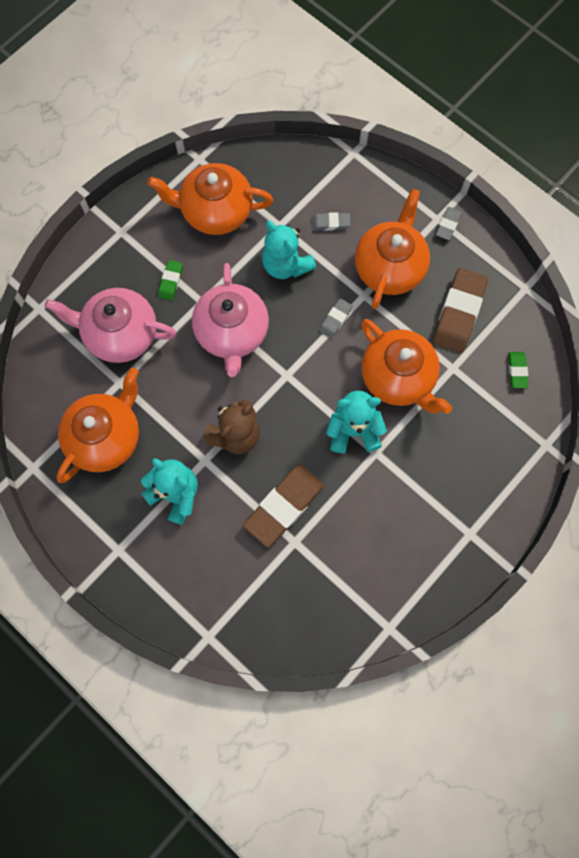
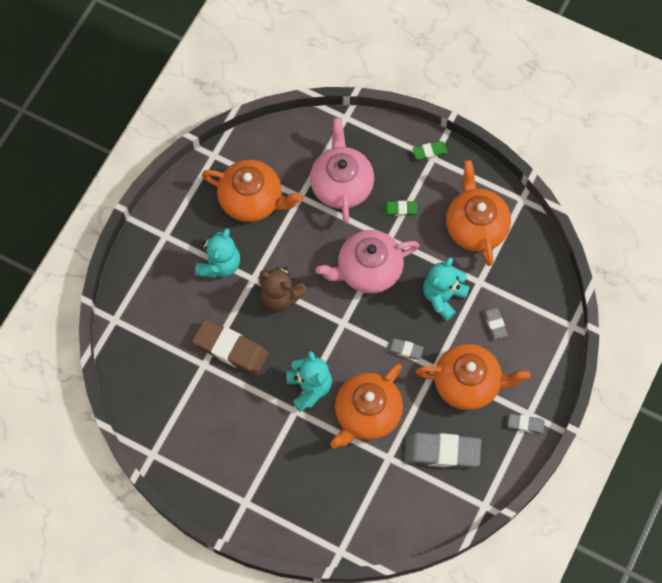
camera: 75 degrees right, 5 degrees down
(459, 313) = (442, 452): brown eraser -> grey eraser
(517, 371) = (402, 513): green eraser -> green eraser (430, 152)

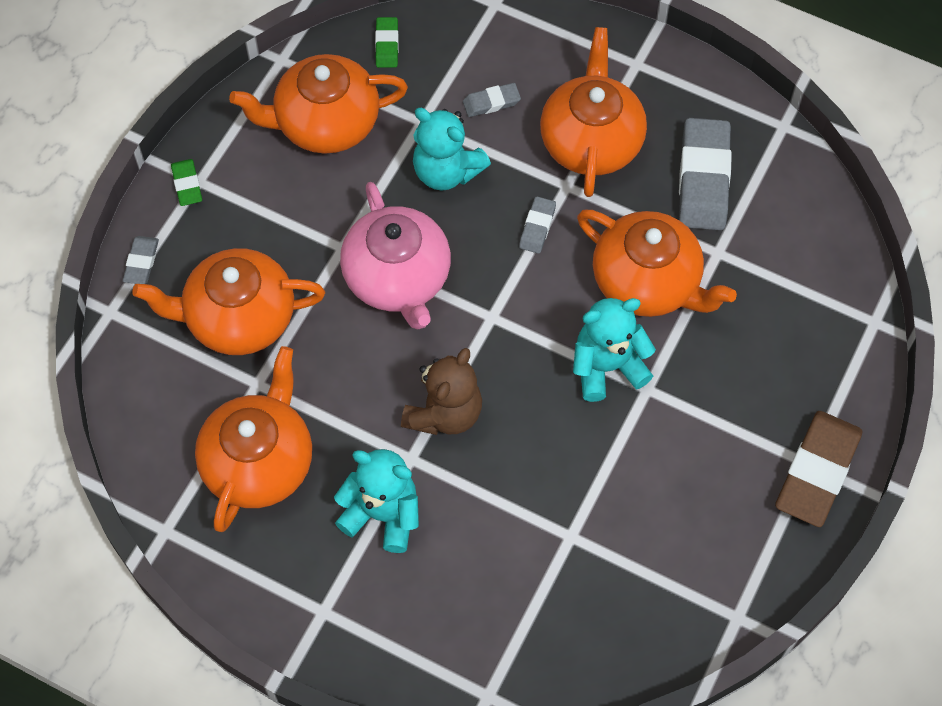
camera: 90 degrees left, 5 degrees down
(231, 349) = (541, 491): brown eraser -> brown eraser (817, 472)
(341, 184) = (238, 318): pink teapot -> orange teapot
(399, 209) = (290, 230): green eraser -> green eraser (387, 45)
(525, 424) = (653, 68): grey eraser -> grey eraser (141, 262)

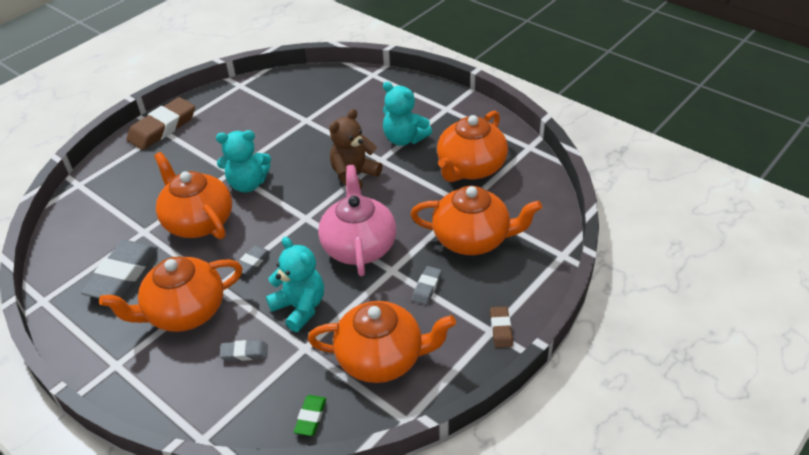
camera: 165 degrees left, 20 degrees down
(141, 262) = (539, 281): grey eraser -> grey eraser (427, 287)
(187, 185) = (501, 329): green eraser -> brown eraser
(591, 141) = (184, 312): orange teapot -> orange teapot turned 45 degrees clockwise

